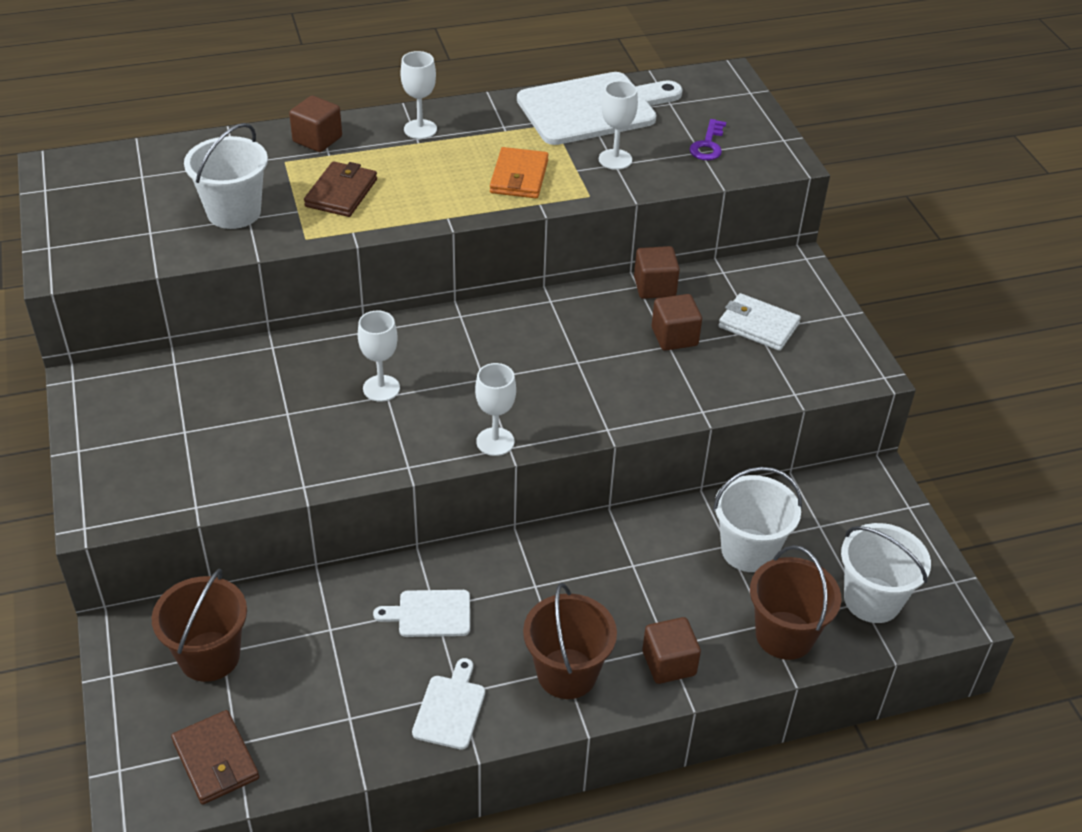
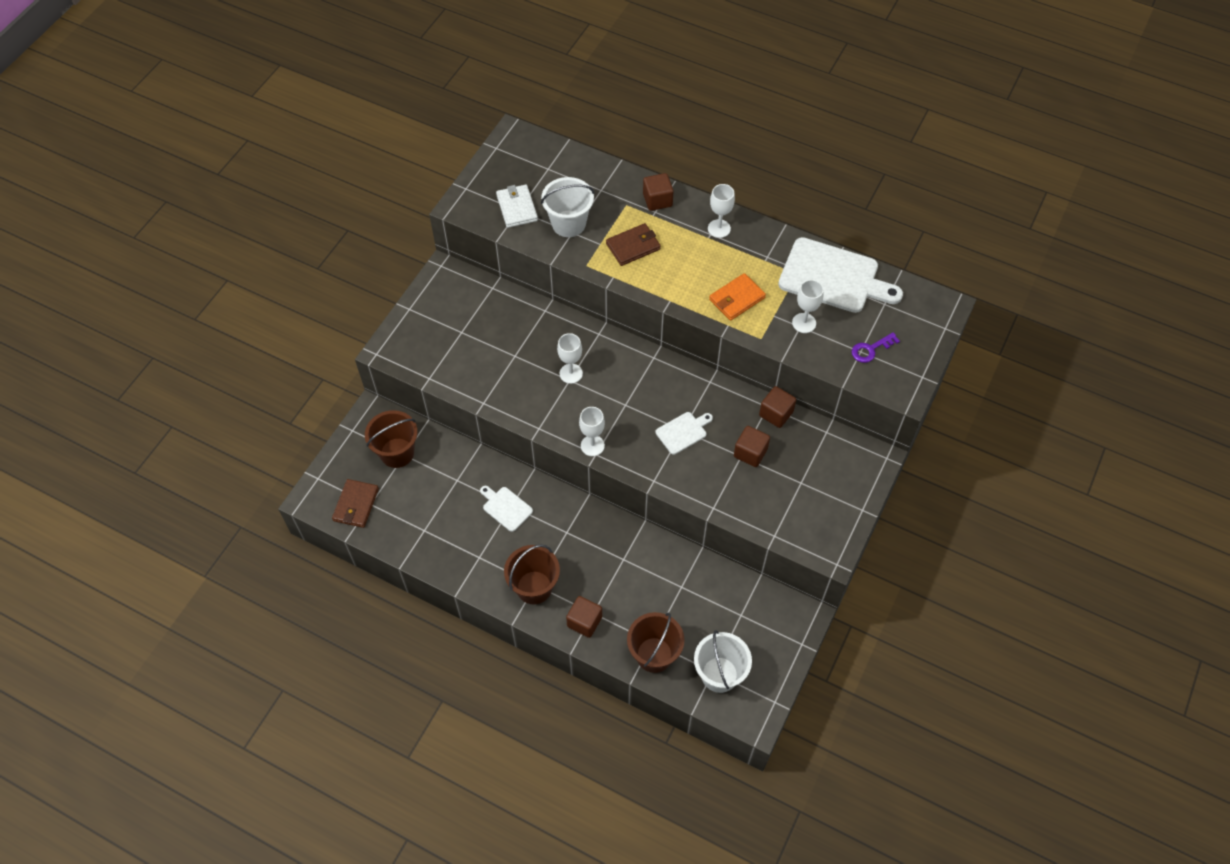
camera: 45 degrees right, 15 degrees up
(450, 708) = (468, 561): white cutting board -> white cutting board (683, 432)
(748, 550) = (688, 598): white bucket -> none
(758, 325) = (805, 480): white wallet -> white wallet (517, 208)

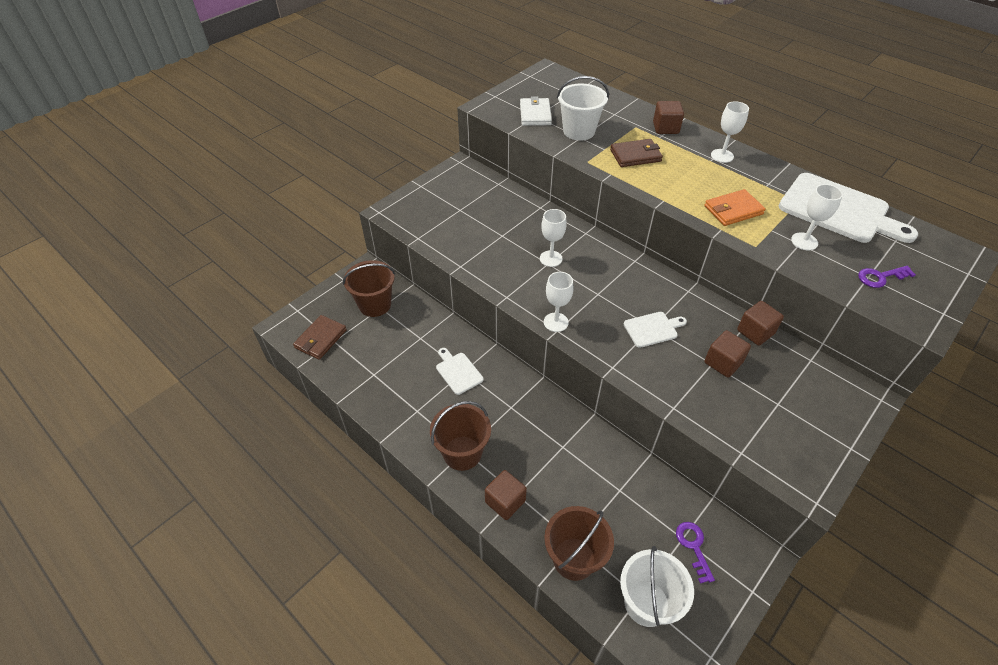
camera: 15 degrees right, 10 degrees down
(750, 620) = (693, 547): none -> purple key

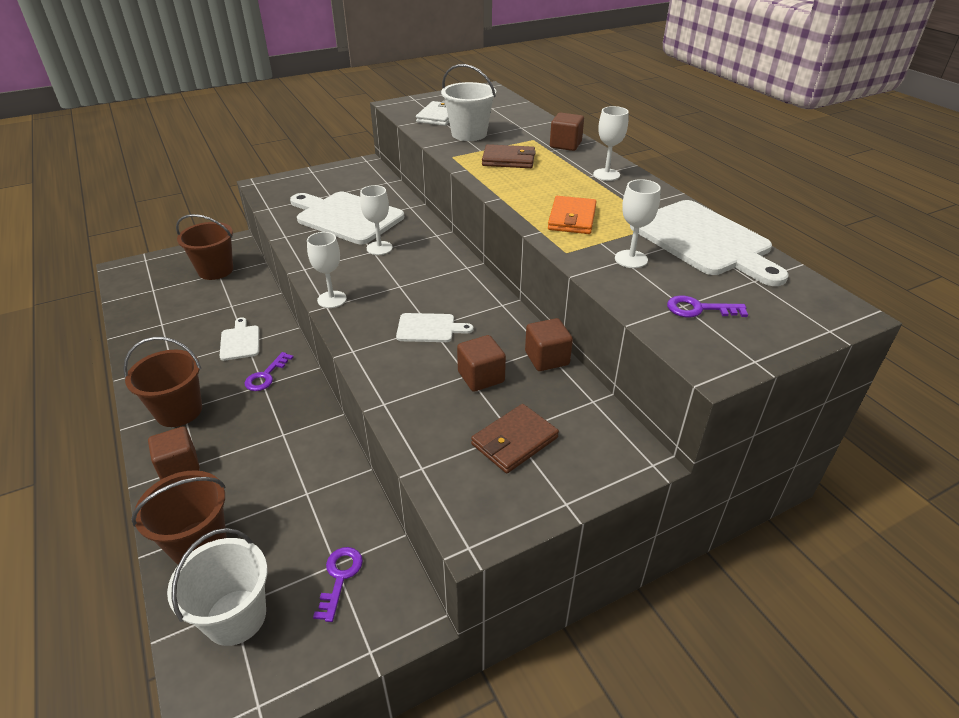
camera: 20 degrees right, 10 degrees down
(320, 339) = (143, 285): brown wallet -> brown wallet (514, 441)
(495, 232) = (346, 217): none -> white cutting board
(507, 398) = (266, 376): none -> purple key
(733, 210) = (572, 218): orange wallet -> orange wallet turned 75 degrees counterclockwise

